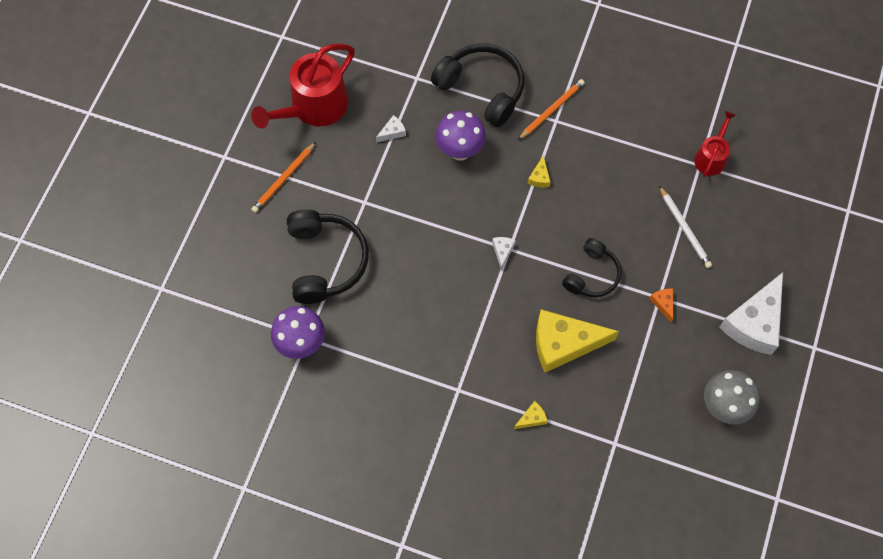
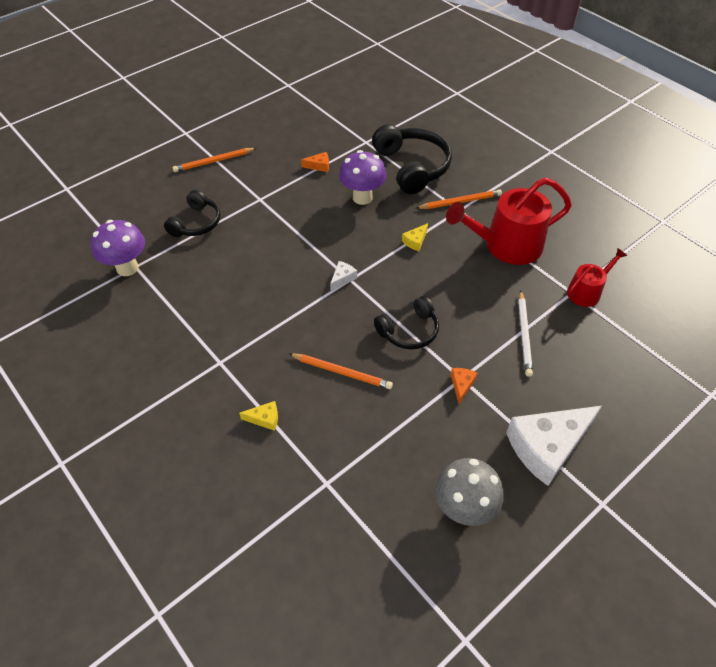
camera: 30 degrees right, 15 degrees down
(314, 107) = (274, 130): red watering can -> red watering can (507, 245)
(325, 261) = (196, 223): black headphones -> black headphones, size x0.62
(392, 132) = (319, 166): white cheese -> orange cheese
(563, 343) = (342, 372): yellow cheese -> orange pencil

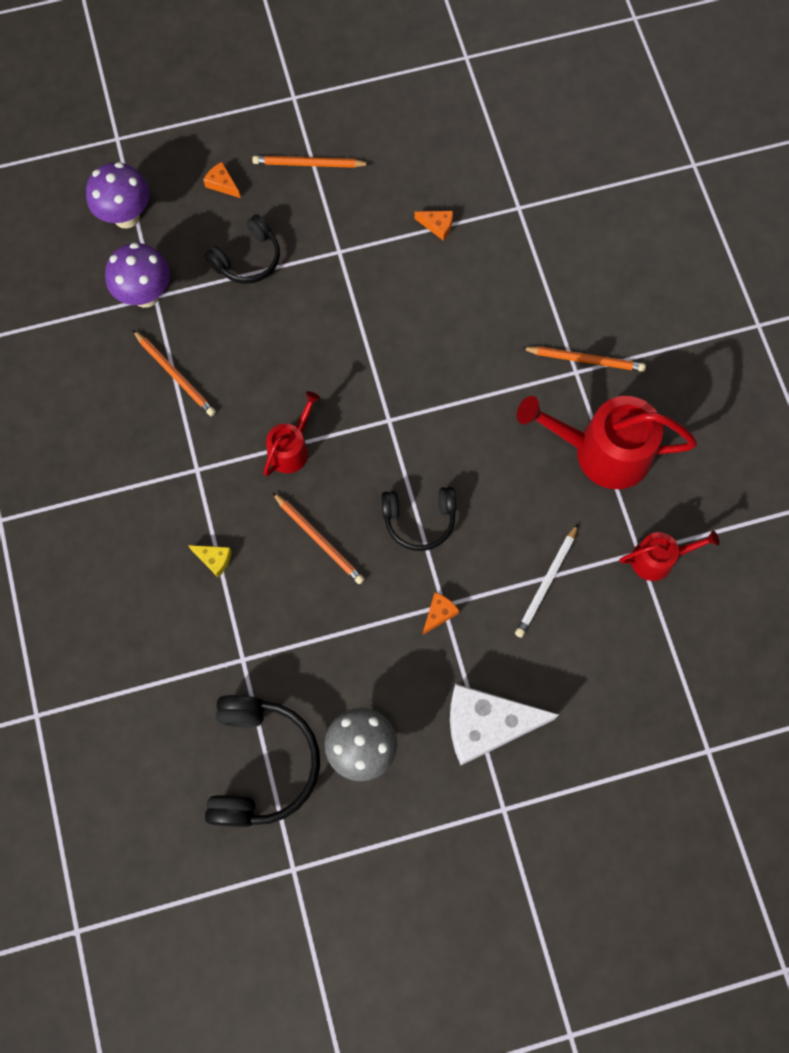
camera: 25 degrees right, 20 degrees up
(157, 189) = (222, 184): none -> orange cheese
(173, 308) = (175, 375): none -> orange pencil
(287, 322) = (291, 449): none -> red watering can
(342, 278) = (381, 415): white cheese -> none
(362, 197) = (465, 301): purple mushroom -> purple mushroom (126, 216)
(412, 167) = (556, 276): black headphones -> black headphones (261, 764)
(415, 241) = (495, 397): yellow cheese -> none

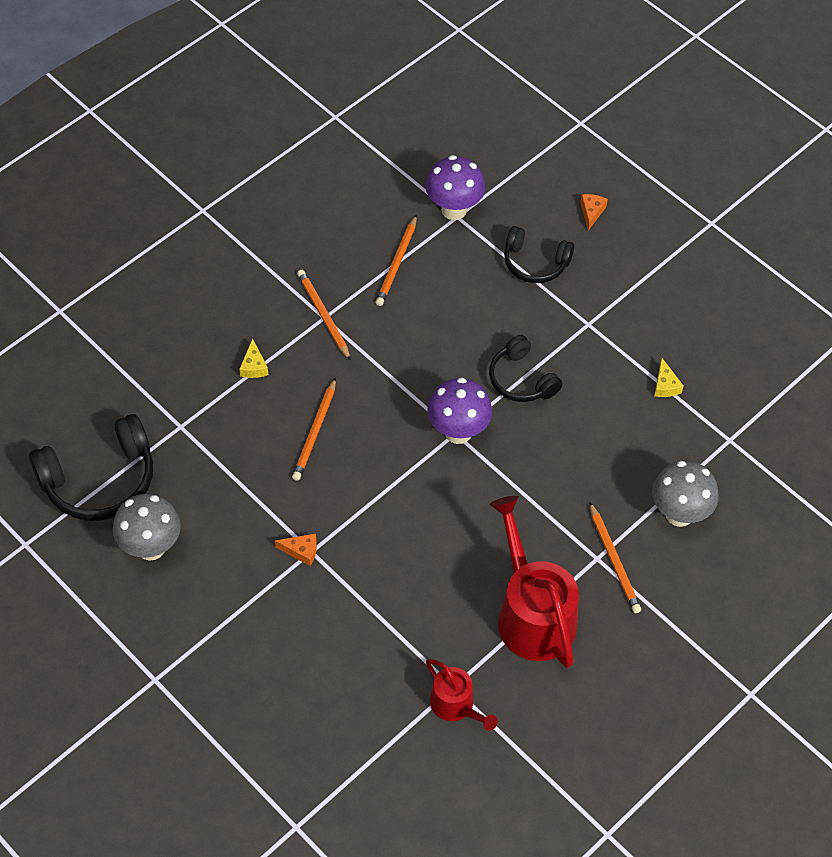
camera: 60 degrees right, 15 degrees down
(126, 216) = (515, 163): purple mushroom -> purple mushroom (458, 432)
(291, 449) = (383, 374): red watering can -> none
(308, 164) = (655, 263): orange pencil -> orange pencil (323, 315)
(419, 520) = (377, 498): black headphones -> black headphones (521, 379)
(437, 226) = (665, 385): orange cheese -> yellow cheese
(486, 724) = (222, 632): white cheese -> none
(546, 583) = (378, 623): white pencil -> none
(568, 285) = (679, 514): none -> grey mushroom

